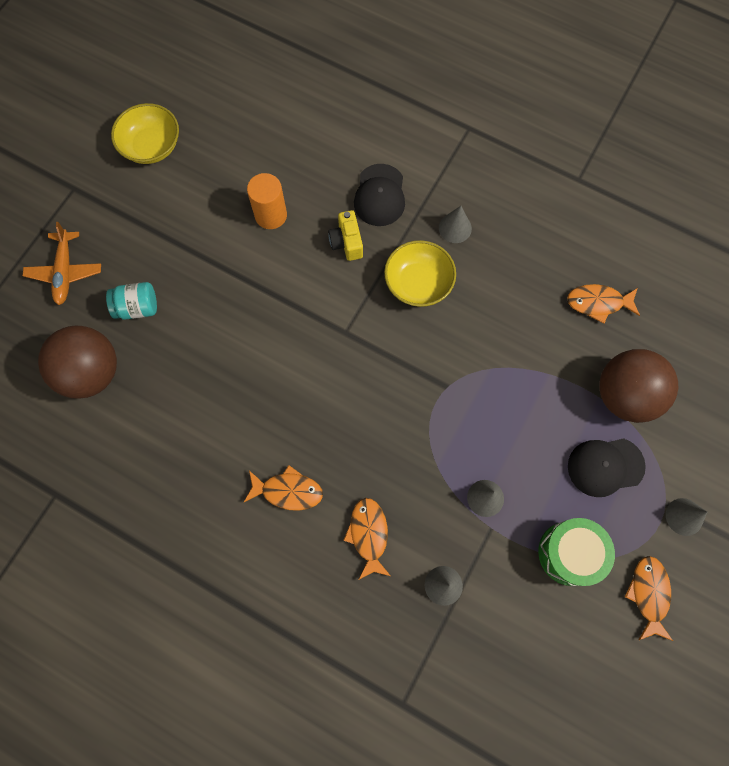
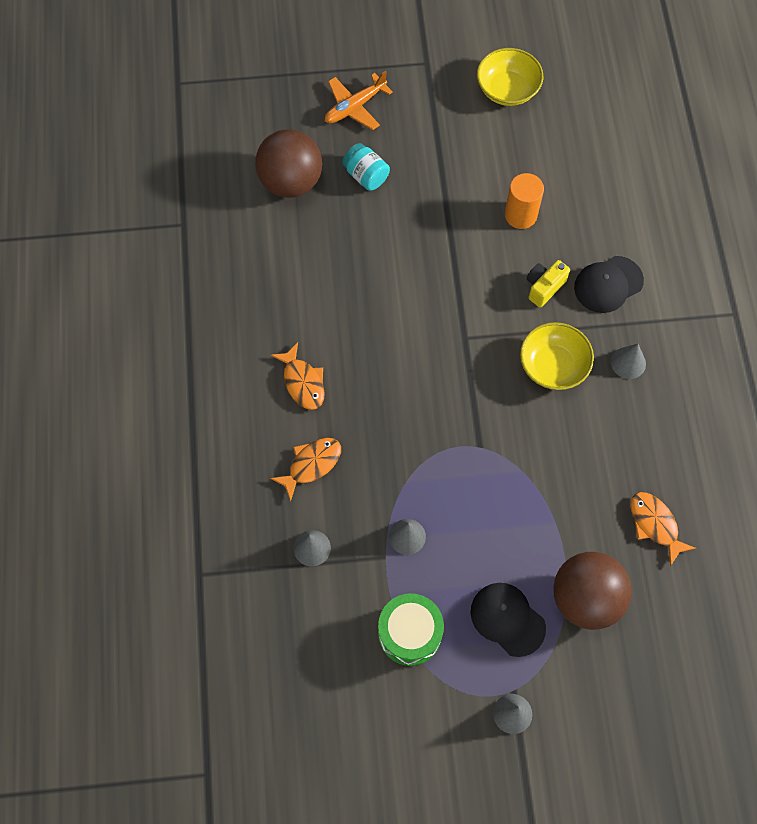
camera: 55 degrees right, 5 degrees down
(648, 594) = (422, 721): orange fish -> none

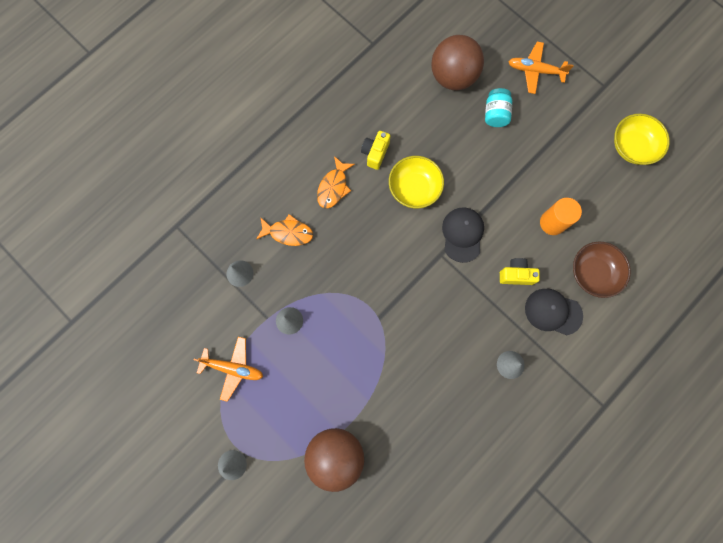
camera: 50 degrees right, 10 degrees up
(303, 315) = (375, 153): none -> yellow camera
(410, 633) = (233, 368): green drum -> orange plane
(507, 619) = (286, 418): black cap -> black cap (462, 234)
(553, 366) = (468, 320): yellow bowl -> yellow bowl (414, 188)
(600, 220) = (593, 273): none -> brown bowl
(655, 524) = (417, 462): orange fish -> none

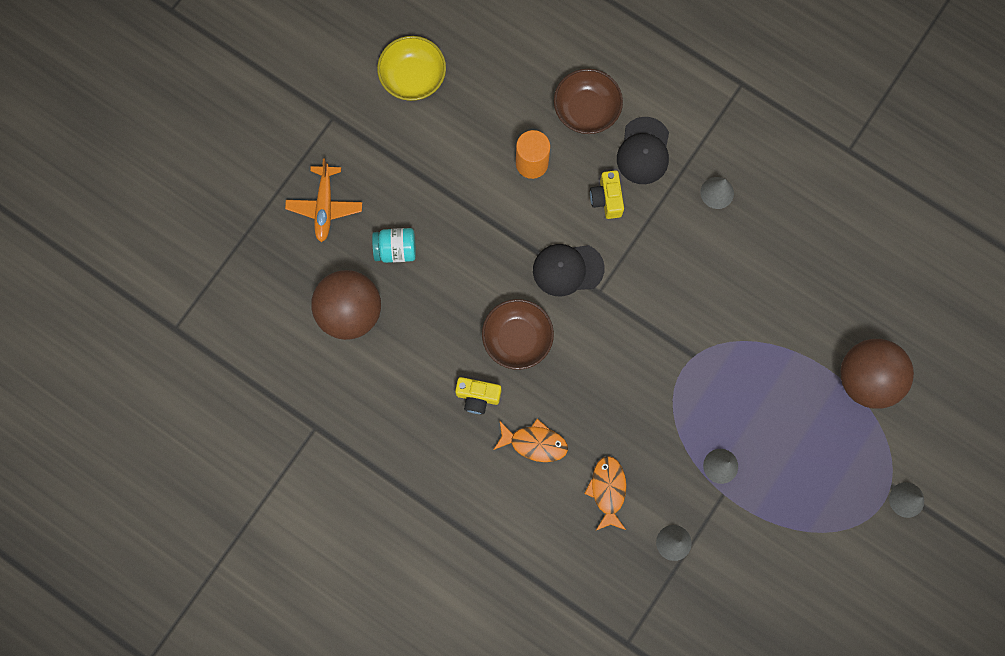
camera: 100 degrees left, 0 degrees up
(233, 368) = (794, 524): orange plane -> none
(414, 188) = (517, 338): yellow bowl -> brown bowl

